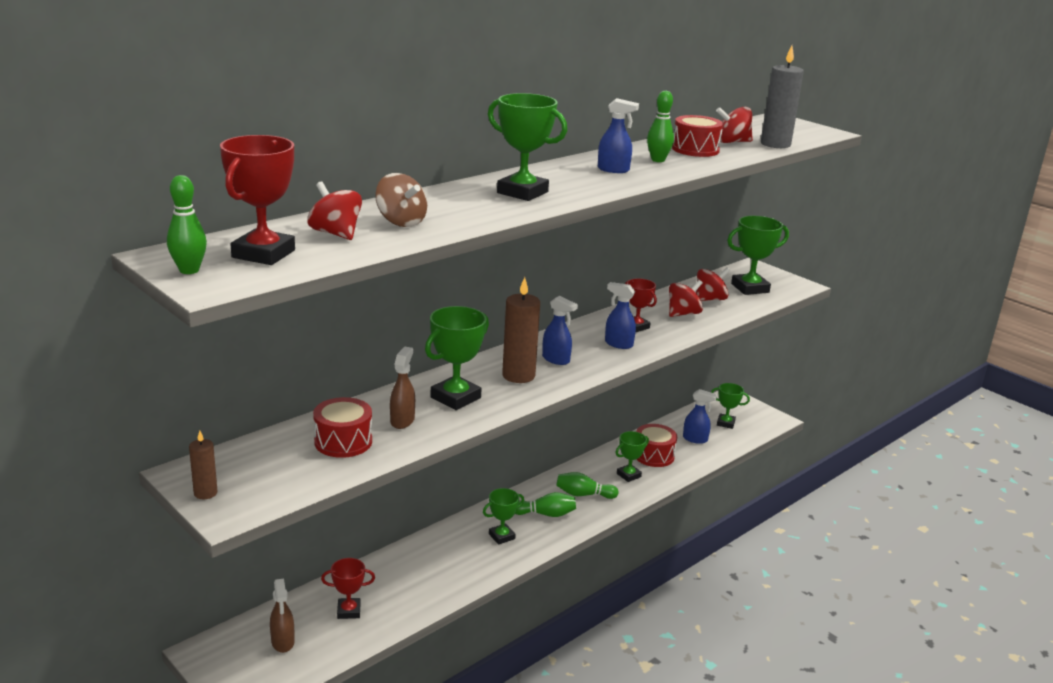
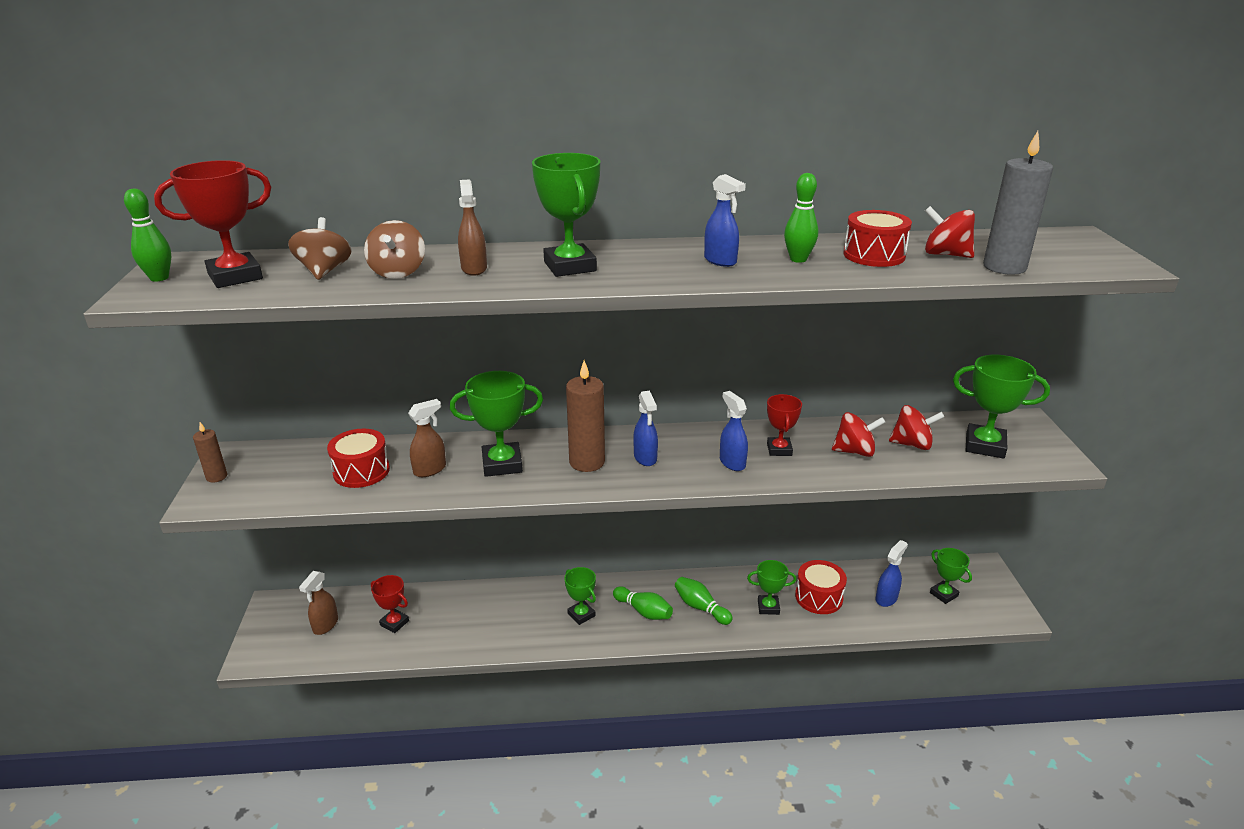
camera: 40 degrees right, 5 degrees up
(335, 233) = (324, 271): red spinning top -> brown spinning top
(455, 207) = (474, 268): none -> brown spray bottle
(501, 536) = (581, 615): green trophy -> green trophy turned 45 degrees clockwise
(695, 439) = (886, 598): blue spray bottle -> blue spray bottle turned 105 degrees counterclockwise

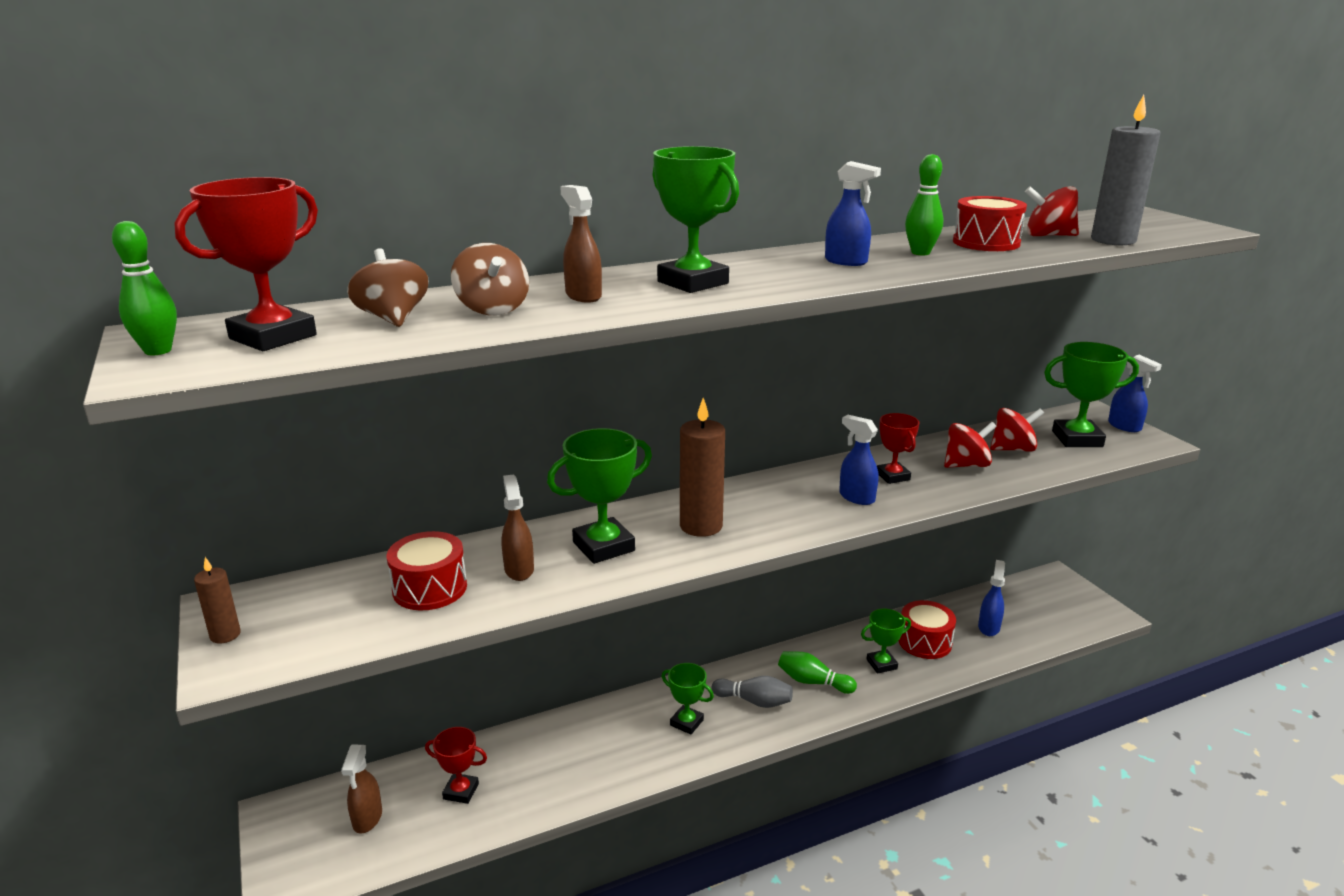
camera: 20 degrees left, 5 degrees down
(430, 470) = (519, 569): brown spray bottle -> brown spray bottle turned 45 degrees counterclockwise
(644, 611) = (754, 701): green bowling pin -> grey bowling pin
(645, 458) = (762, 510): blue spray bottle -> blue spray bottle (1124, 426)
(943, 594) = (1038, 611): green trophy -> none

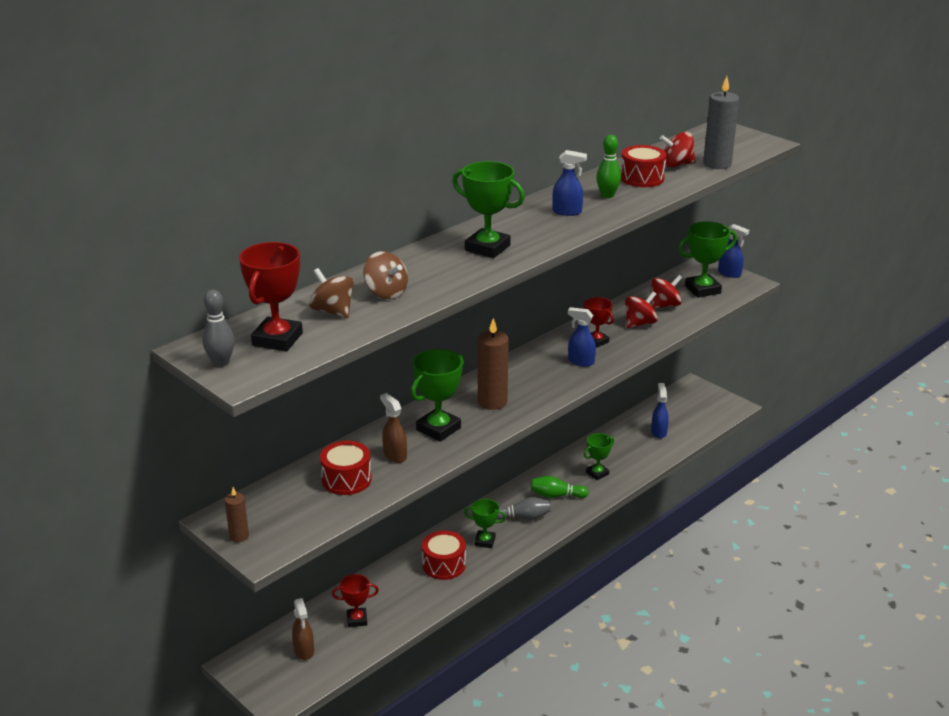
camera: 20 degrees left, 5 degrees up
(158, 351) = (221, 362): green bowling pin -> grey bowling pin
(583, 296) = (430, 271): brown spray bottle -> none
(924, 642) = (620, 452): red drum -> red drum (444, 565)

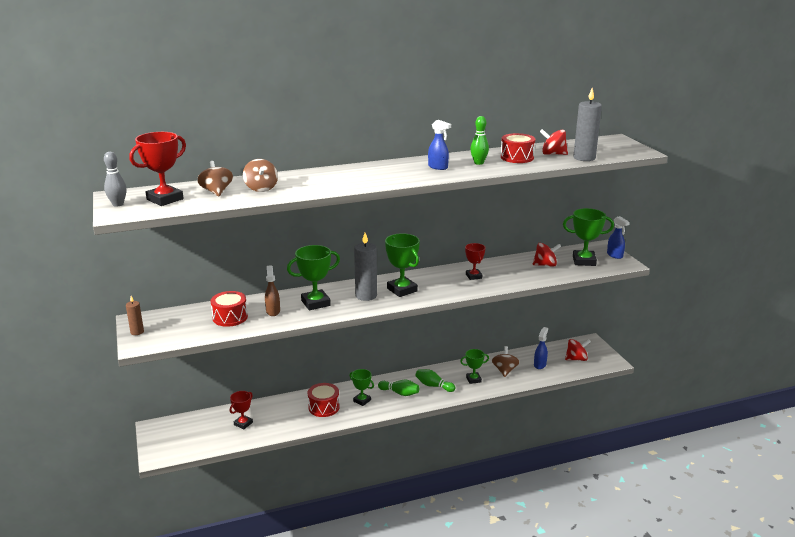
camera: 25 degrees right, 5 degrees down
(304, 651) = (197, 432): brown spray bottle -> none
(357, 619) = (243, 423): red trophy -> red trophy turned 75 degrees counterclockwise
(487, 248) = (357, 177): green trophy -> green trophy (402, 290)
(492, 402) = (366, 296): brown candle -> grey candle
(523, 517) = (400, 393): grey bowling pin -> green bowling pin
(580, 361) = (450, 286): blue spray bottle -> none
(624, 451) = (504, 371): none -> brown spinning top
(639, 323) = (515, 272): red spinning top -> red spinning top (576, 359)

